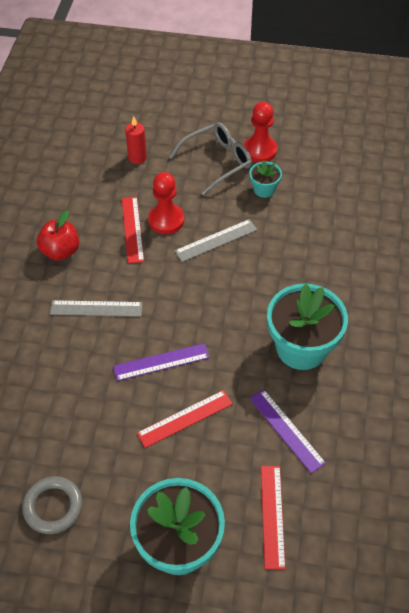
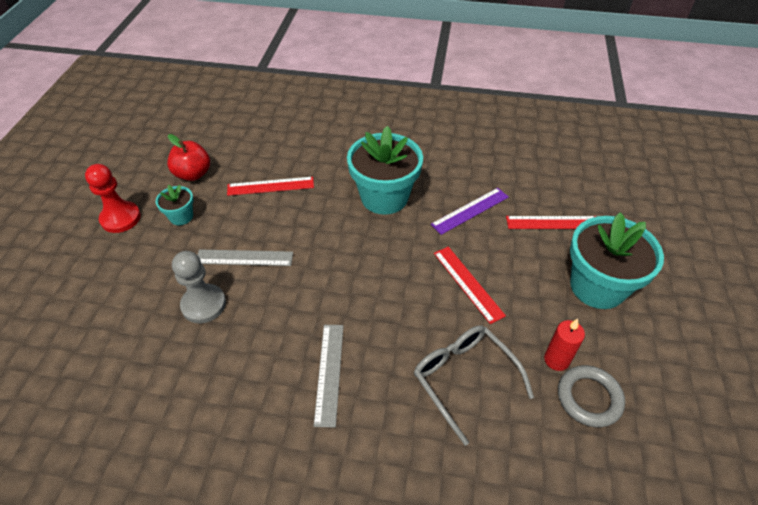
camera: 90 degrees left, 5 degrees down
(60, 251) = (230, 423): red apple -> red apple (193, 174)
(132, 229) = (210, 339): red ruler -> red ruler (270, 186)
(137, 157) = (85, 339): red candle -> red candle (556, 360)
(161, 362) = (403, 305): purple ruler -> none
(166, 220) = (203, 304): red pawn -> grey pawn
(216, 240) = (244, 258): grey ruler -> grey ruler turned 60 degrees counterclockwise
(217, 161) = (124, 256): grey glasses -> grey glasses (464, 378)

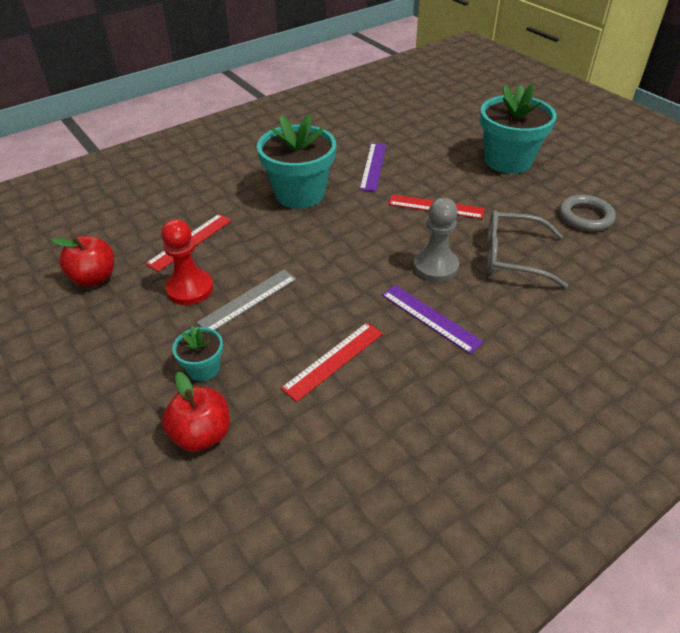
camera: 45 degrees left, 5 degrees down
(108, 328) = (202, 434): none -> red apple
(120, 218) = (68, 356): red pawn -> red pawn (190, 289)
(181, 216) = (136, 313): turquoise flower pot -> turquoise flower pot (203, 369)
(203, 304) = (265, 353): grey pawn -> grey pawn (435, 266)
(329, 373) = (430, 318): grey ruler -> purple ruler
(552, 222) = (433, 143): red ruler -> red ruler (333, 360)
(556, 360) = (543, 211): red candle -> none

